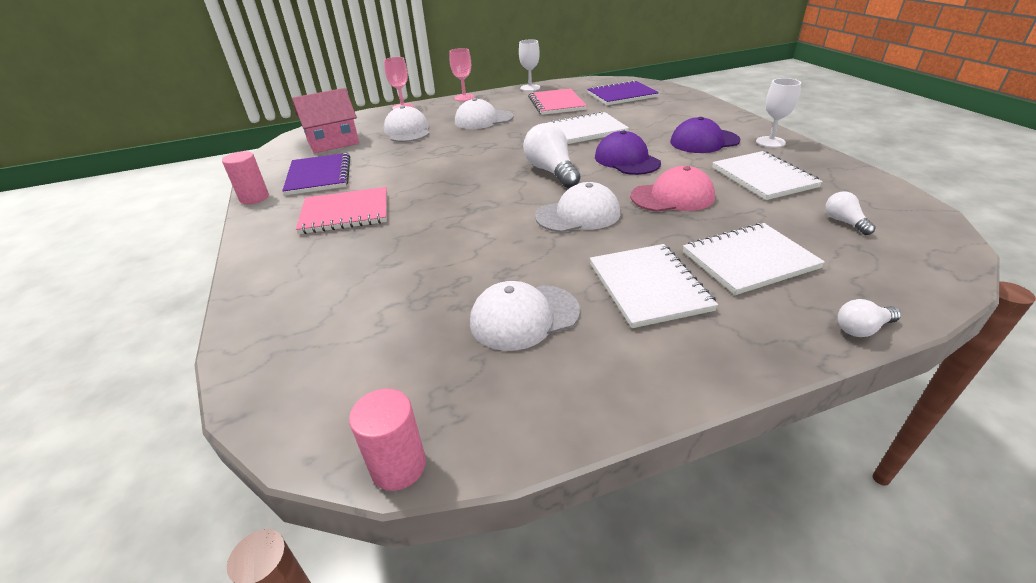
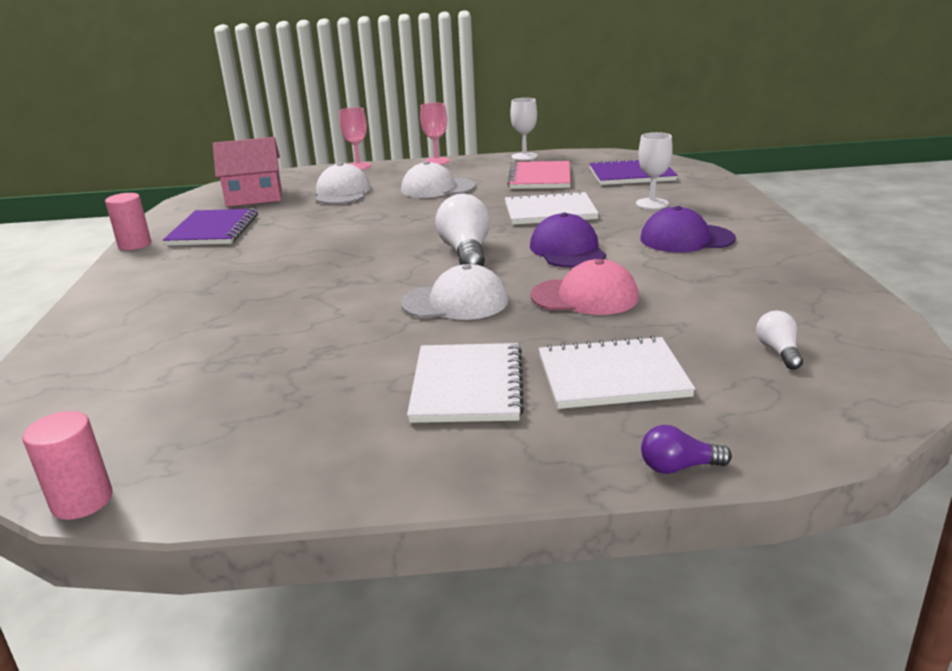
camera: 15 degrees right, 10 degrees down
(345, 213) = (211, 270): pink notebook -> none
(524, 317) = (307, 394): white cap -> none
(763, 177) = (723, 288): white notebook -> none
(770, 142) = (775, 248): white goblet -> white goblet (652, 204)
(862, 329) = (678, 467): white light bulb -> purple light bulb

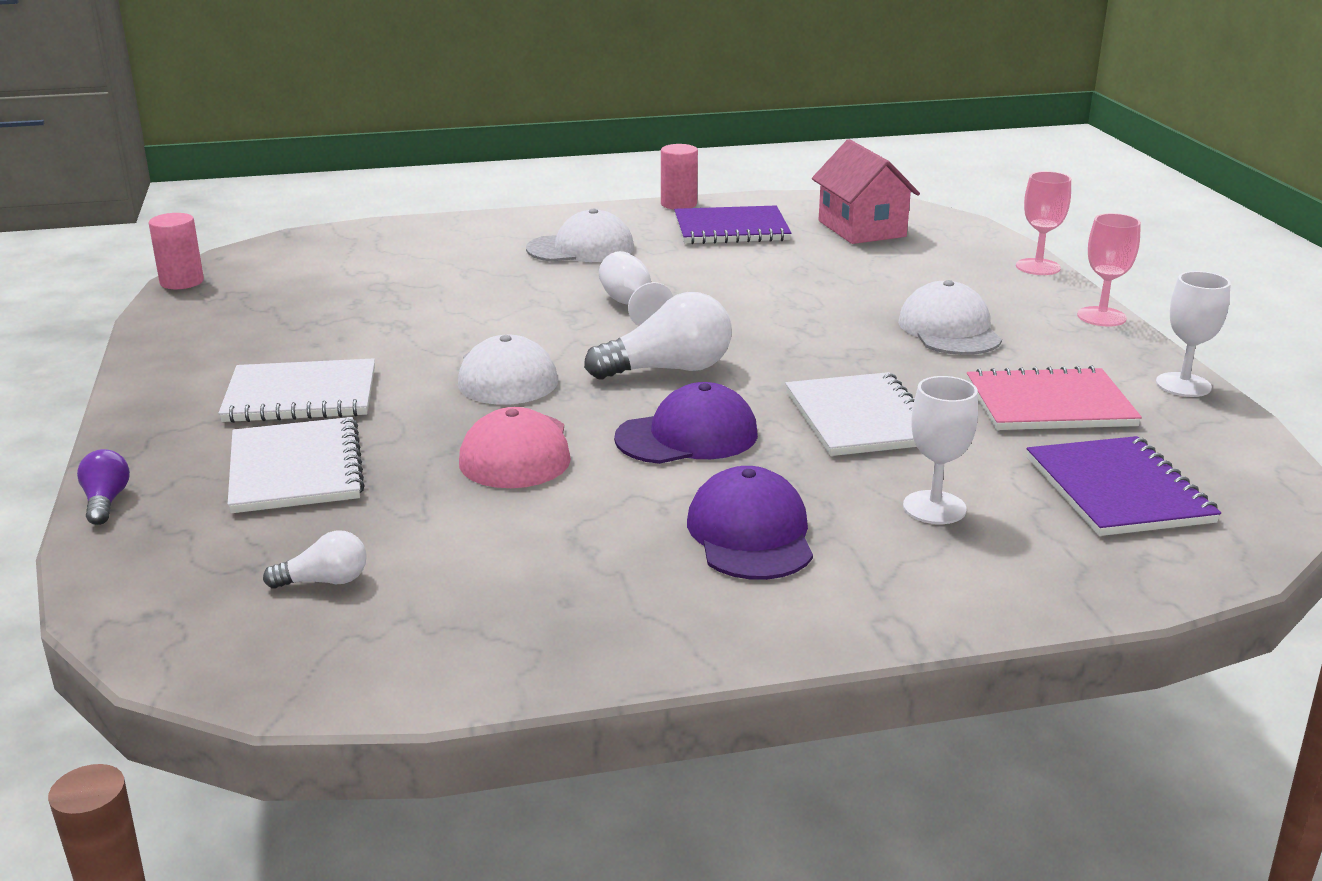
camera: 80 degrees right, 0 degrees up
(342, 192) = (901, 273): white cap -> white cap (581, 248)
(343, 262) = (630, 305): none -> white goblet

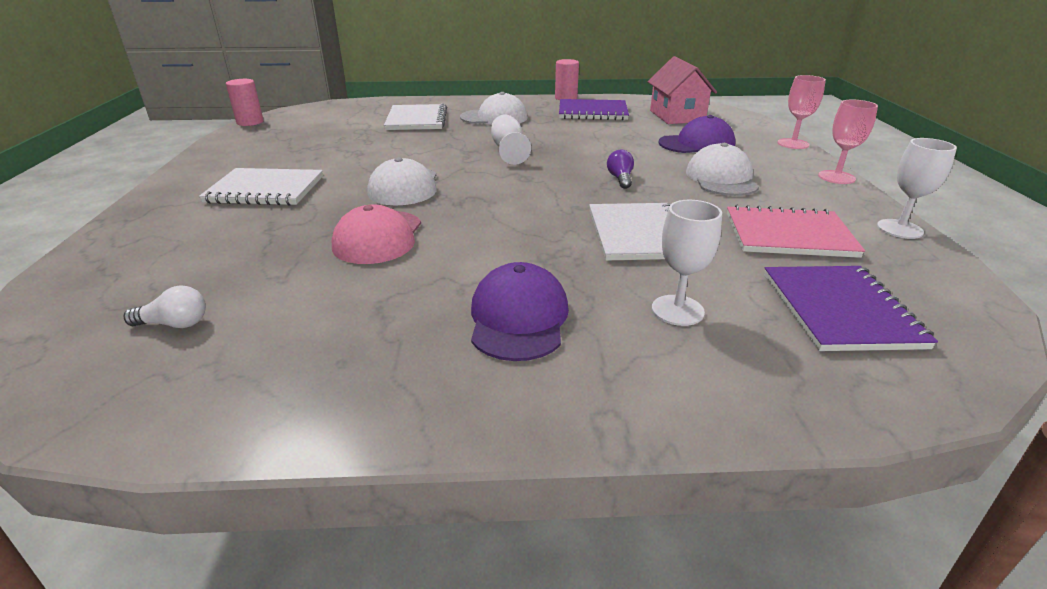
camera: 10 degrees right, 5 degrees up
(106, 501) = (84, 248): purple light bulb -> purple light bulb (620, 179)
(296, 469) = (223, 237): white notebook -> white notebook (417, 120)
(668, 369) = (513, 191): white light bulb -> none
(687, 436) = (505, 237): purple cap -> purple cap (696, 144)

